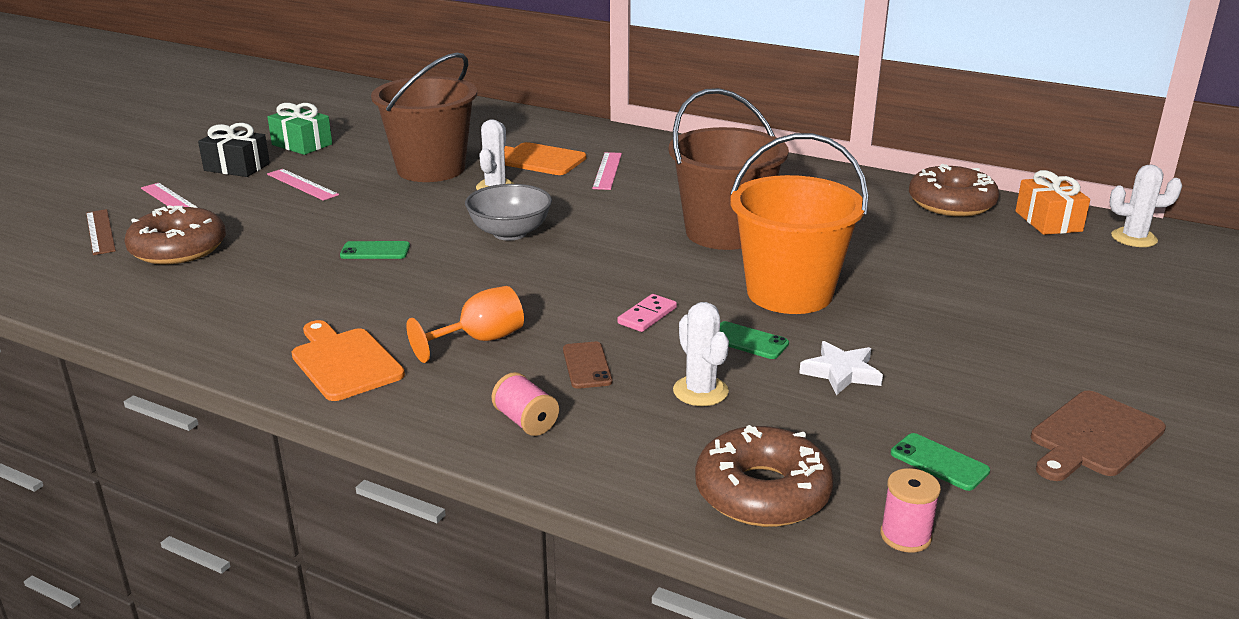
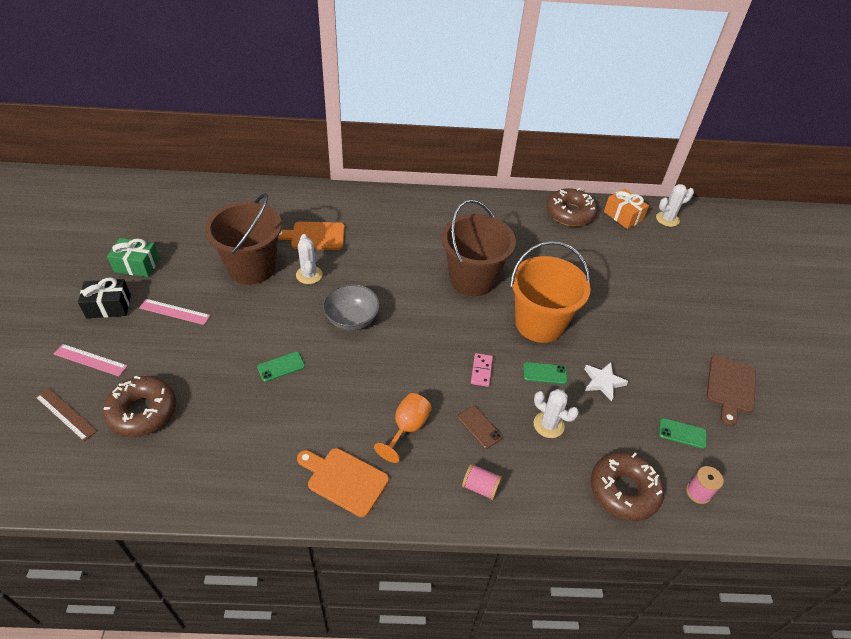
camera: 30 degrees left, 20 degrees up
(607, 171) = (366, 236): pink ruler -> none

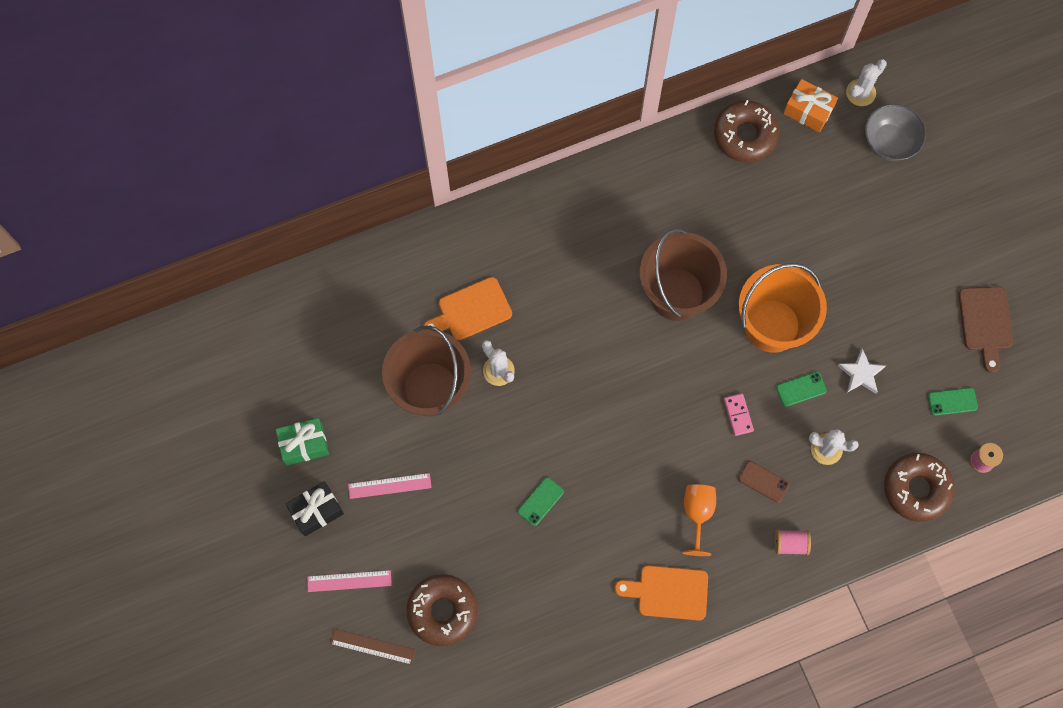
camera: 20 degrees left, 25 degrees up
(352, 319) = (577, 410): grey bowl -> grey bowl (889, 142)

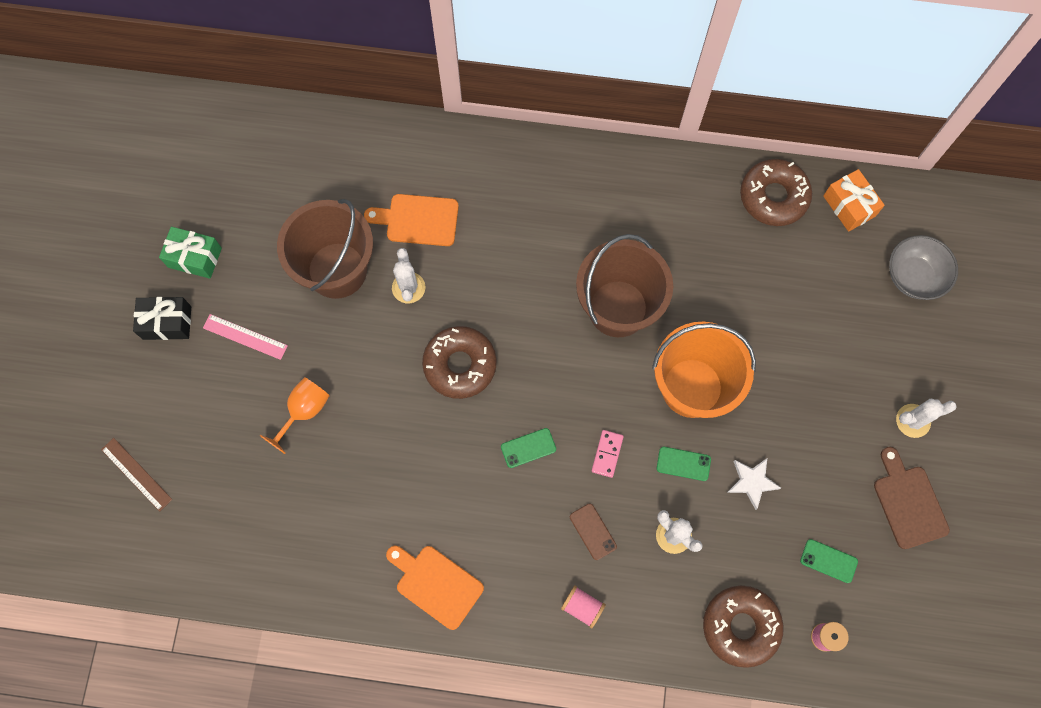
camera: 30 degrees right, 0 degrees up
(349, 581) = (154, 402): pink ruler -> none
(442, 611) = (218, 478): brown donut -> brown donut (460, 365)
(540, 501) = (371, 429): green phone -> green phone (528, 448)
(697, 514) = (510, 526): orange goblet -> orange goblet (304, 411)
(860, 93) = (912, 215): white cactus -> white cactus (913, 421)
(985, 323) = (908, 502): brown cutting board -> brown cutting board turned 135 degrees clockwise

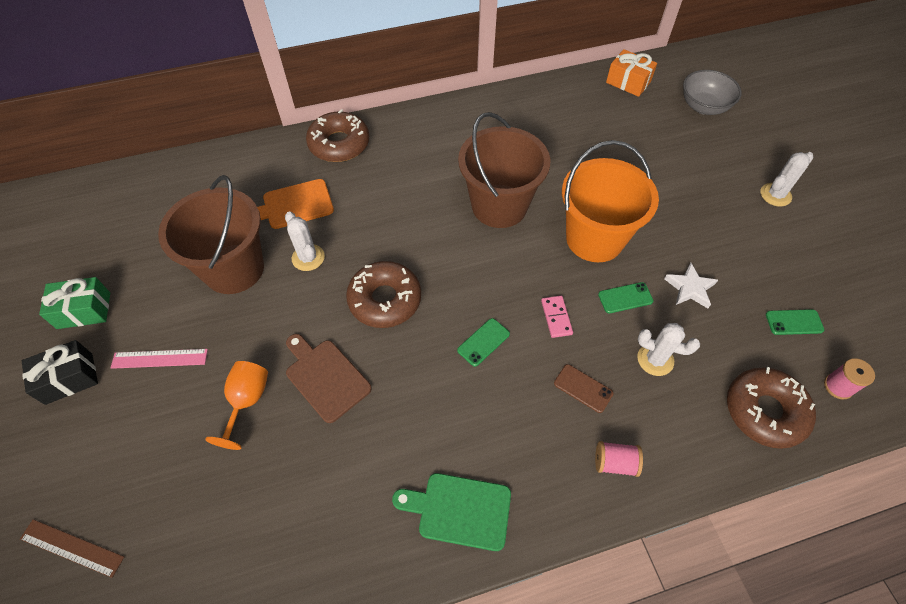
camera: 25 degrees left, 15 degrees down
(436, 584) = (459, 510): orange cutting board -> green cutting board
(773, 197) = (571, 94): brown donut -> brown donut (339, 144)
(908, 502) = (818, 252): brown cutting board -> brown cutting board (325, 377)

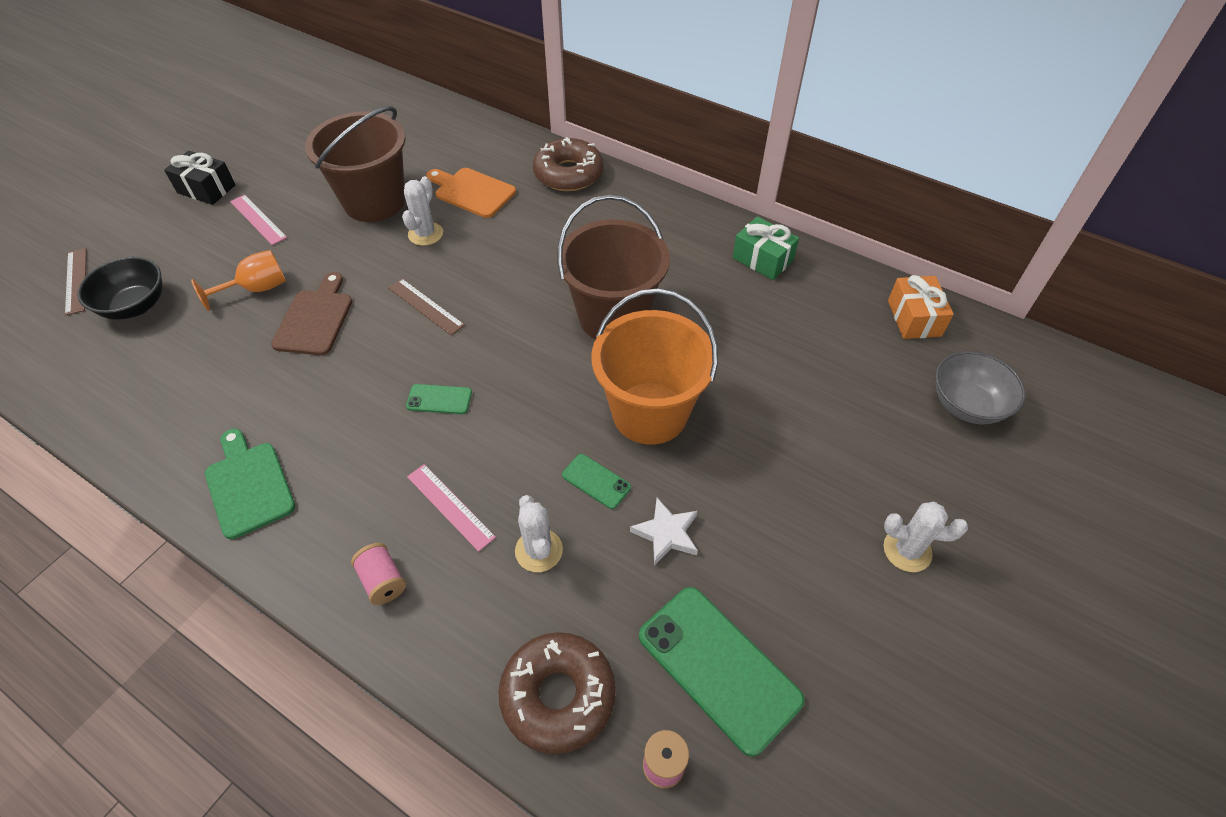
camera: 50 degrees right, 5 degrees down
(84, 310) = (268, 156): green gift -> green gift (762, 259)
(165, 508) = (135, 306): none -> black bowl
(385, 300) = (426, 306): brown donut -> brown ruler
(556, 317) = (517, 438): pink domino -> none
(583, 388) = (450, 506): brown phone -> pink ruler
(794, 322) = (718, 667): green phone -> green phone, size x2.09

